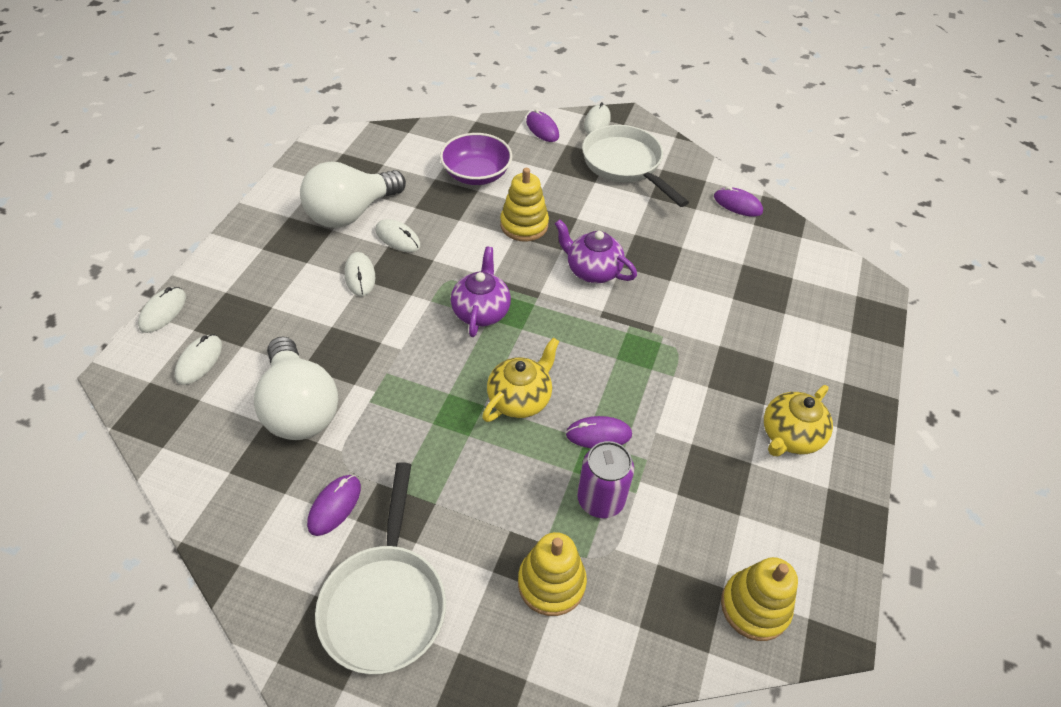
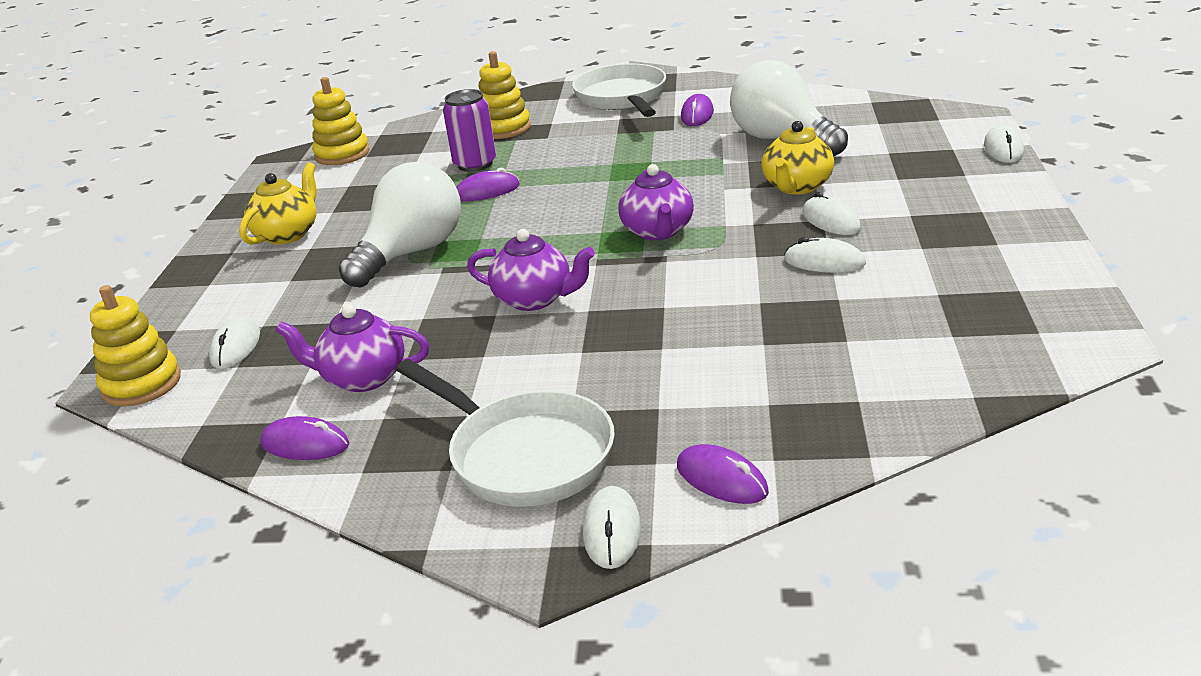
camera: 170 degrees right, 20 degrees down
(199, 361) = (913, 136): white mouse -> white mouse (235, 347)
(351, 213) = (919, 268): white light bulb -> white light bulb (411, 253)
(476, 174) = (784, 364): purple bowl -> none
(520, 399) = (575, 191): yellow teapot -> yellow teapot (797, 186)
(524, 225) = (658, 321): yellow stacking toy -> yellow stacking toy (141, 384)
(708, 240) = (363, 378): none -> purple teapot

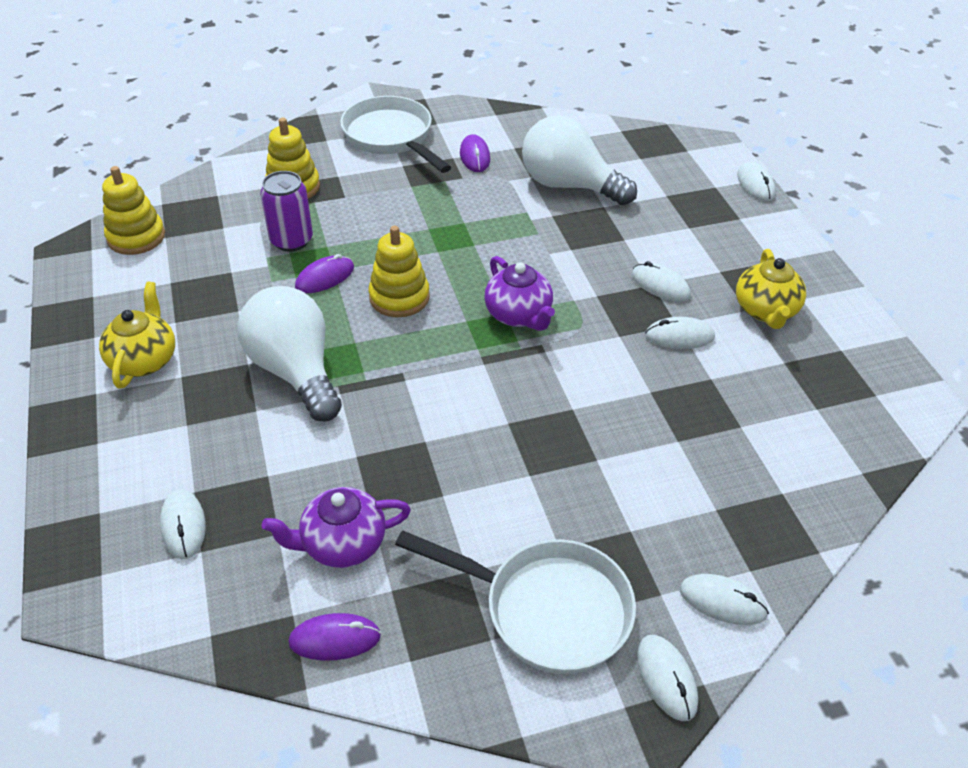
camera: 25 degrees left, 15 degrees up
(141, 384) = (109, 595): yellow stacking toy -> yellow stacking toy (399, 297)
(411, 253) = (295, 371): white light bulb -> white light bulb turned 45 degrees counterclockwise
(534, 299) = (451, 416): purple teapot -> none
(721, 479) = (722, 601): purple mouse -> white mouse
(797, 186) = (611, 245): yellow teapot -> yellow teapot (765, 310)

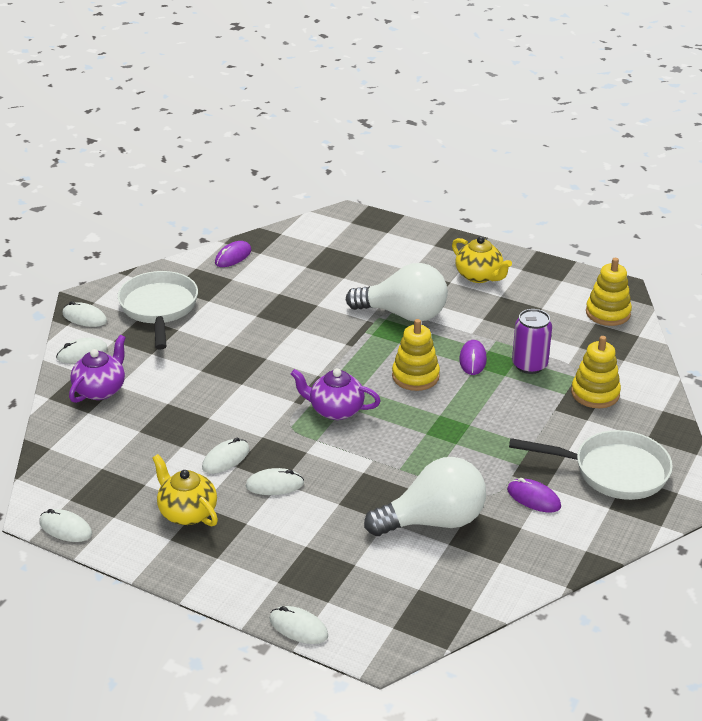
camera: 135 degrees right, 10 degrees down
(183, 525) = (347, 247): white mouse -> white mouse (65, 528)
(342, 544) = (274, 278): purple teapot -> purple teapot (100, 390)
(547, 609) = (159, 309): white pan -> white pan turned 105 degrees clockwise

